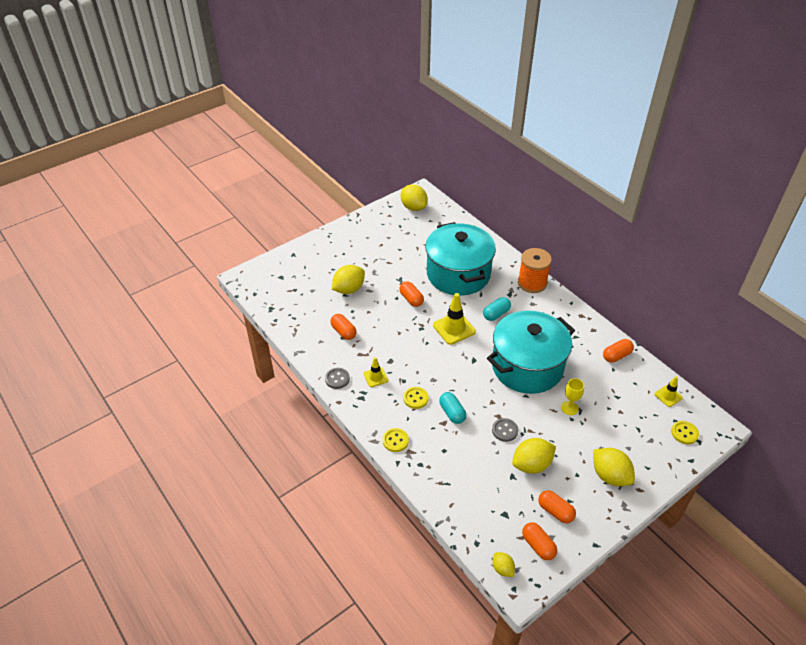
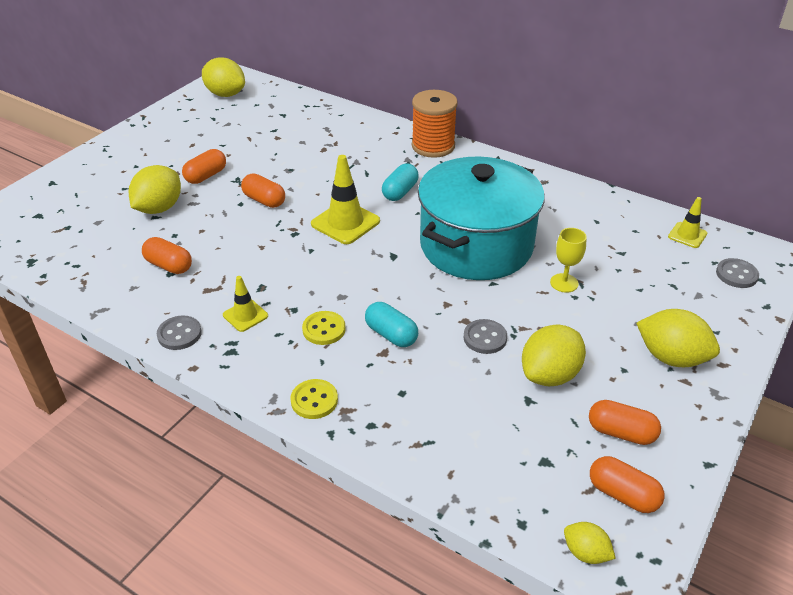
camera: 20 degrees left, 5 degrees down
(458, 274) = (323, 156): turquoise pot -> none
(616, 356) = (592, 204): orange capsule -> orange capsule (206, 176)
(684, 433) = (736, 274): yellow button -> grey button

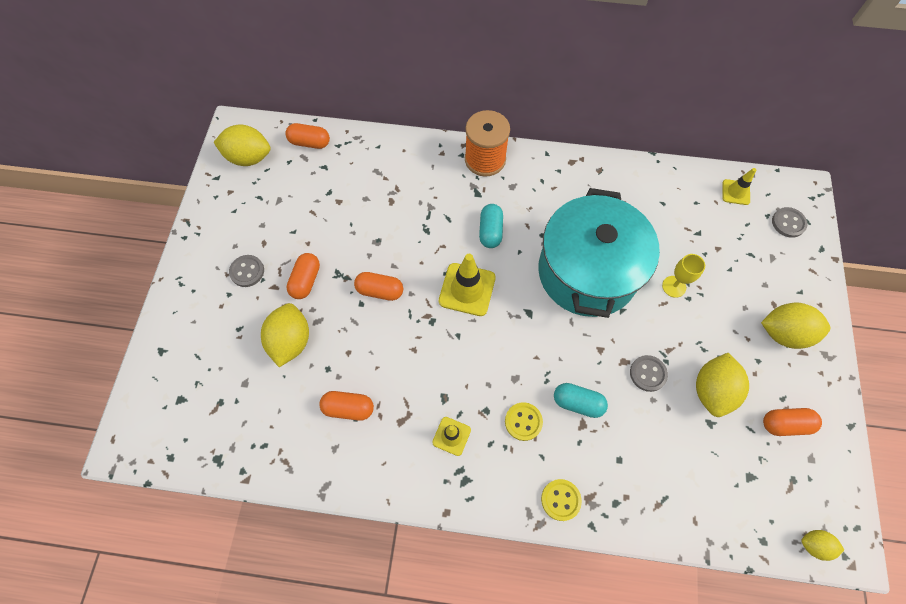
camera: 25 degrees left, 25 degrees up
(179, 334) = (411, 482): grey button -> grey button (247, 271)
(622, 494) = (812, 481): orange capsule -> orange capsule (310, 142)

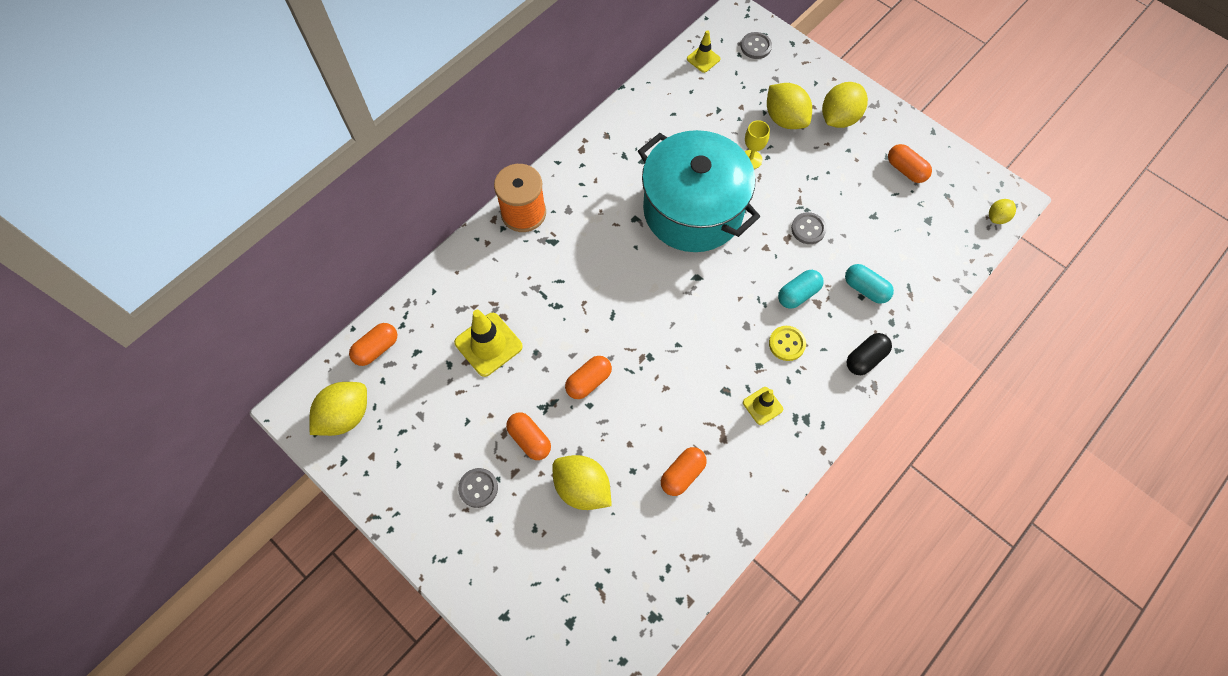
camera: 55 degrees left, 0 degrees up
(467, 289) = (640, 310): yellow traffic cone -> yellow traffic cone (488, 344)
(490, 231) = (599, 256): turquoise capsule -> turquoise capsule (865, 289)
(560, 500) = (865, 358): yellow button -> black capsule
(712, 390) = (850, 196): yellow lemon -> yellow lemon (785, 119)
(785, 424) = (905, 170): orange capsule -> orange capsule turned 75 degrees counterclockwise

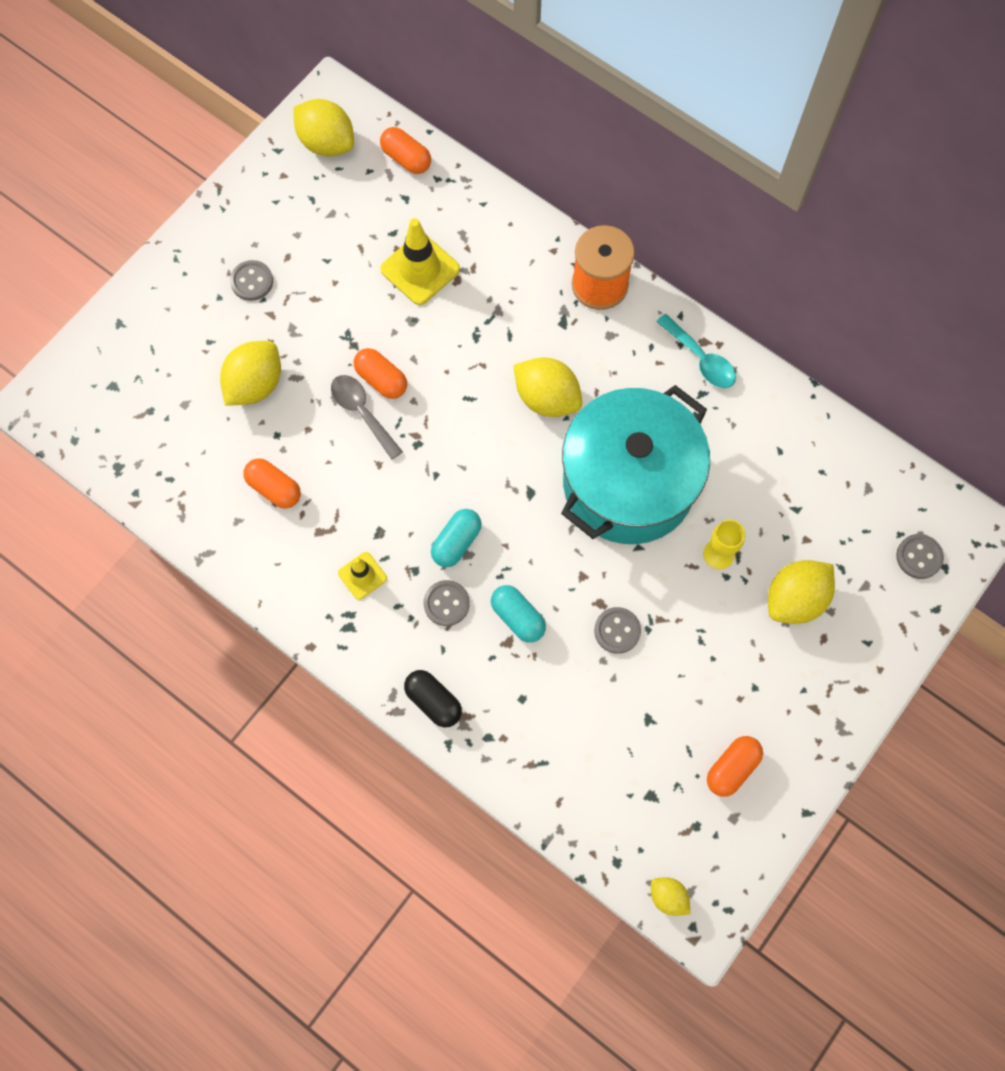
camera: 85 degrees right, 5 degrees up
(529, 439) = (308, 325): orange capsule -> none
(595, 153) = (700, 358): none -> turquoise spoon
(618, 398) = (362, 412): none -> grey spoon
(703, 59) = (882, 485): yellow traffic cone -> none
(786, 344) = (446, 603): yellow button -> grey button
(839, 118) = (809, 675): yellow lemon -> yellow lemon (547, 398)
(865, 289) = (534, 704): turquoise capsule -> turquoise capsule (456, 542)

